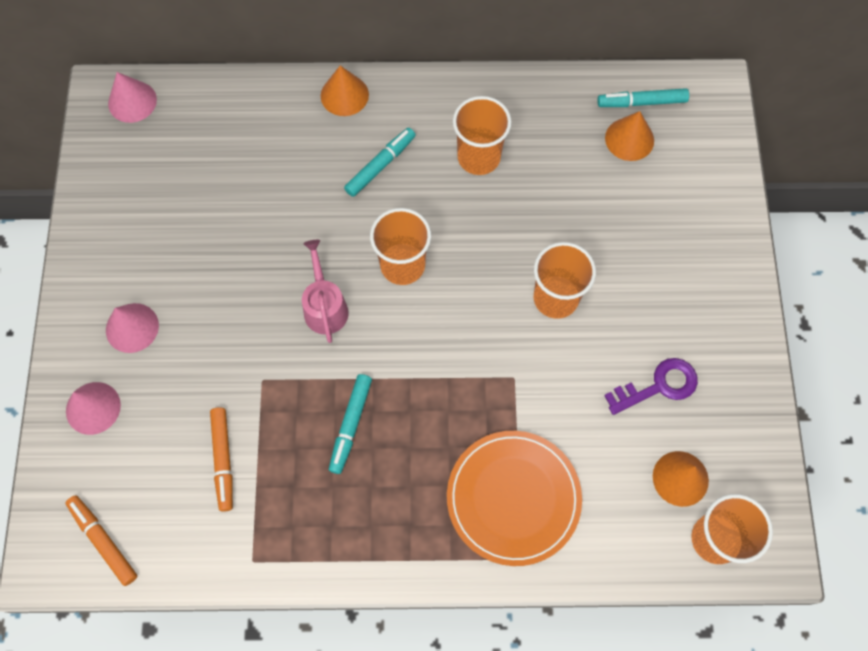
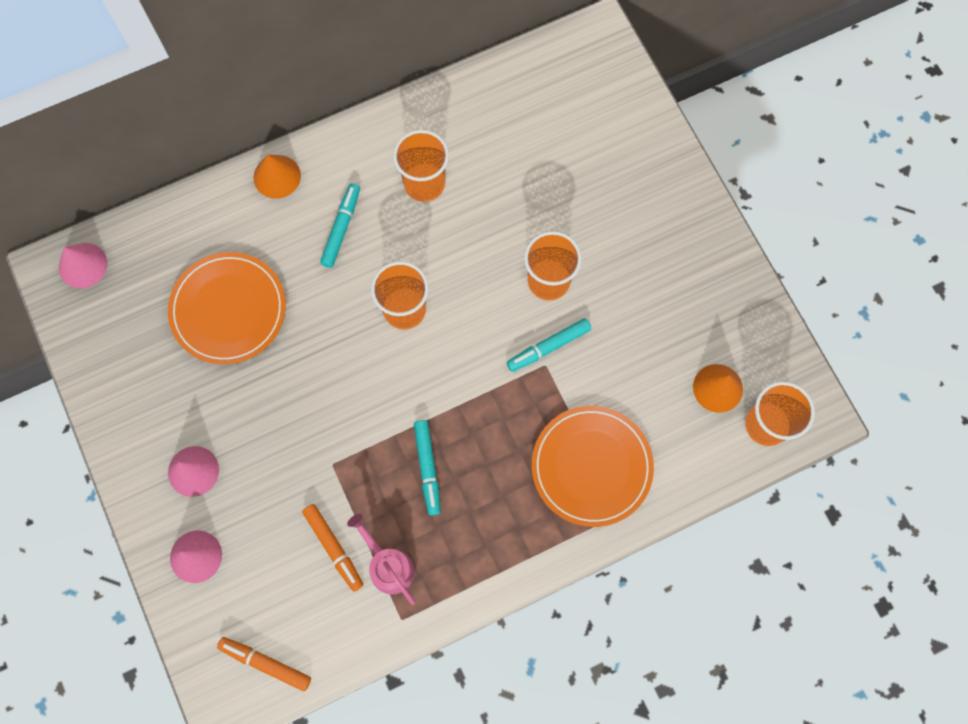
camera: 25 degrees left, 5 degrees up
(240, 195) = (228, 309): none -> orange plate
(325, 307) = (355, 376): pink watering can -> pink watering can (388, 566)
(629, 139) = (547, 111): orange cone -> none
(641, 102) = (542, 73): turquoise marker -> turquoise marker (548, 347)
(658, 386) = (667, 319): purple key -> none

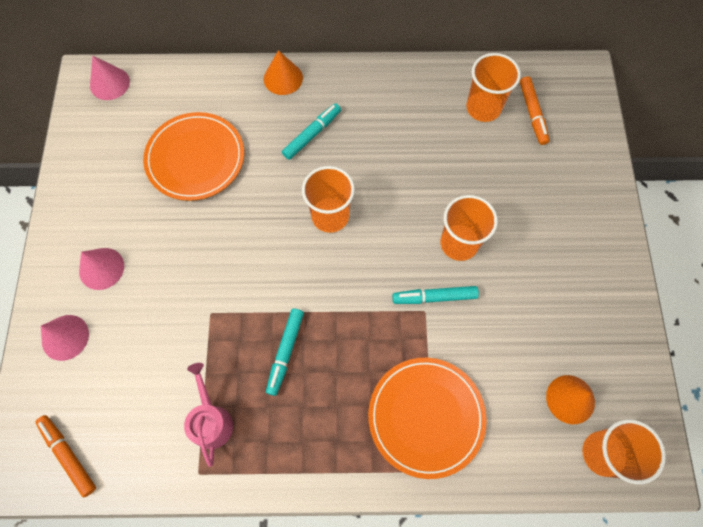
camera: 25 degrees right, 5 degrees down
(334, 548) = (175, 383): orange marker -> orange marker (532, 114)
(424, 183) = (393, 128): orange cup -> orange cup (483, 108)

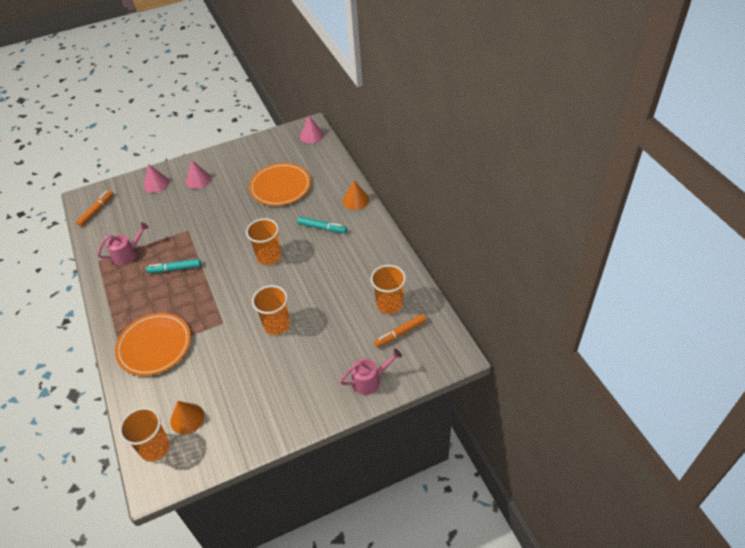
camera: 70 degrees right, 20 degrees down
(434, 297) = (233, 324): turquoise marker -> none
(588, 170) = (369, 380): none -> pink watering can

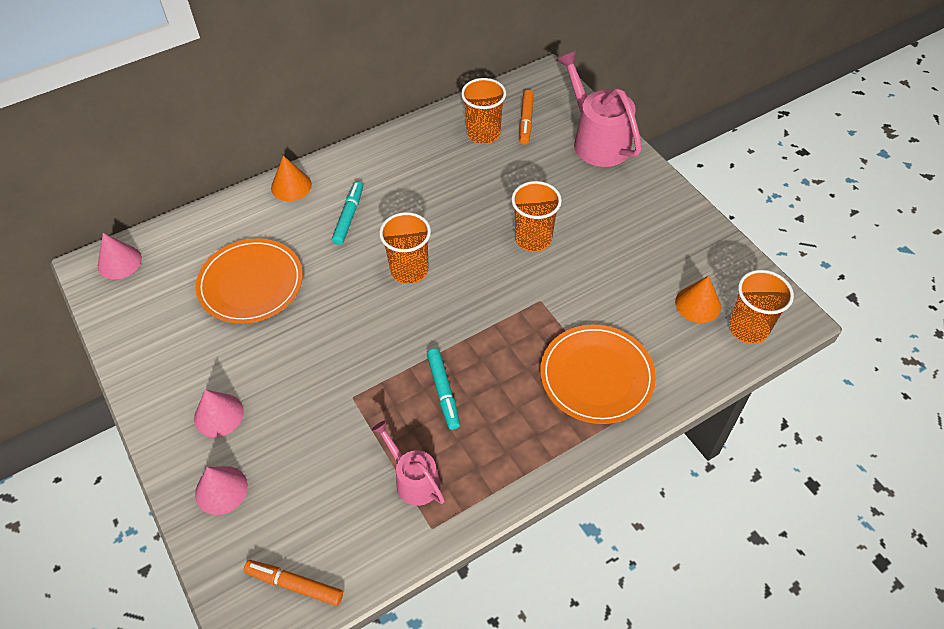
camera: 100 degrees left, 5 degrees up
(369, 380) = (597, 141): pink watering can -> pink watering can, size x1.72
(400, 333) = (526, 121): orange marker -> orange marker turned 45 degrees clockwise

